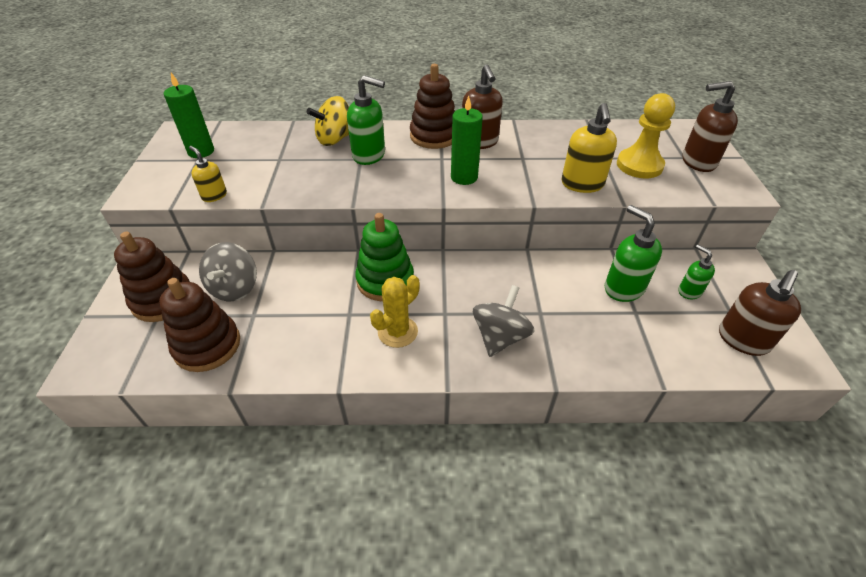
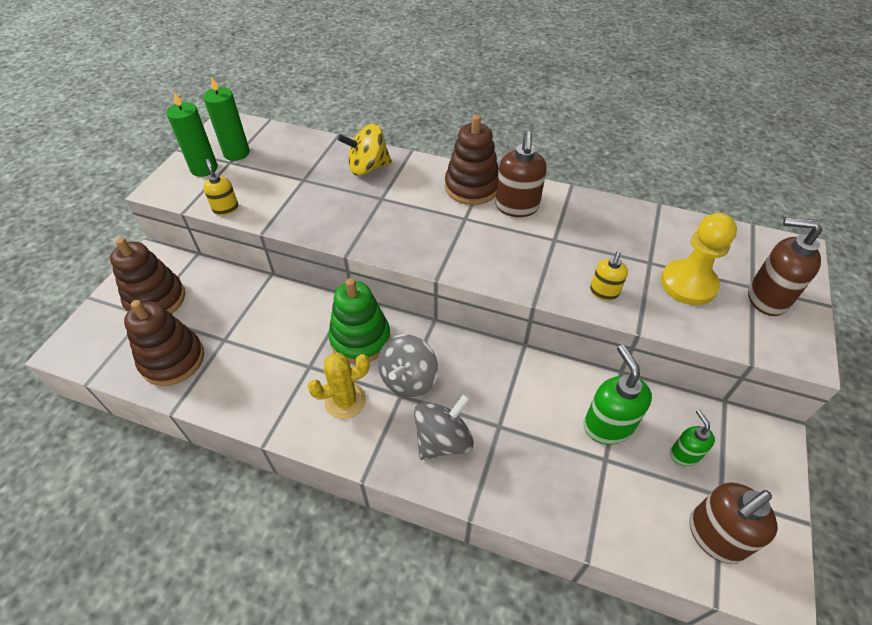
camera: 20 degrees right, 5 degrees up
(235, 288) = (220, 305): grey spinning top -> grey spinning top (408, 379)
(369, 155) = (392, 196): green soap dispenser -> none
(464, 177) = (476, 248): green candle -> green candle (204, 168)
(582, 184) = (604, 292): yellow soap dispenser -> yellow soap dispenser, size x0.59

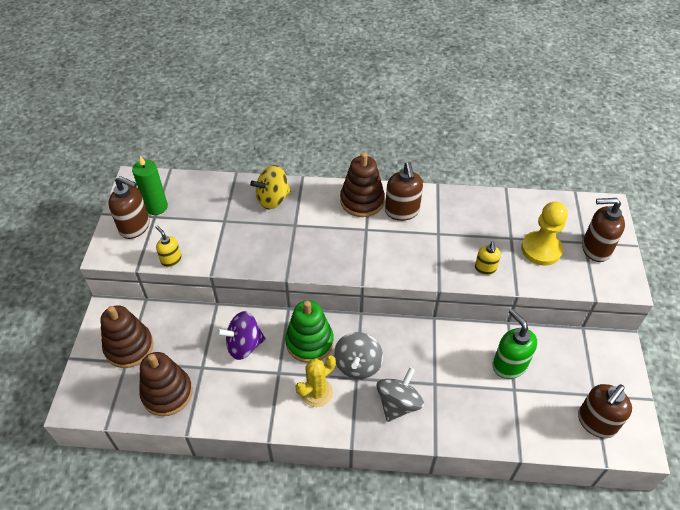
camera: 15 degrees left, 0 degrees up
(204, 168) = (135, 227): green candle -> brown soap dispenser
(282, 325) = (244, 345): none -> purple spinning top
(684, 454) = (564, 372): green soap dispenser -> none

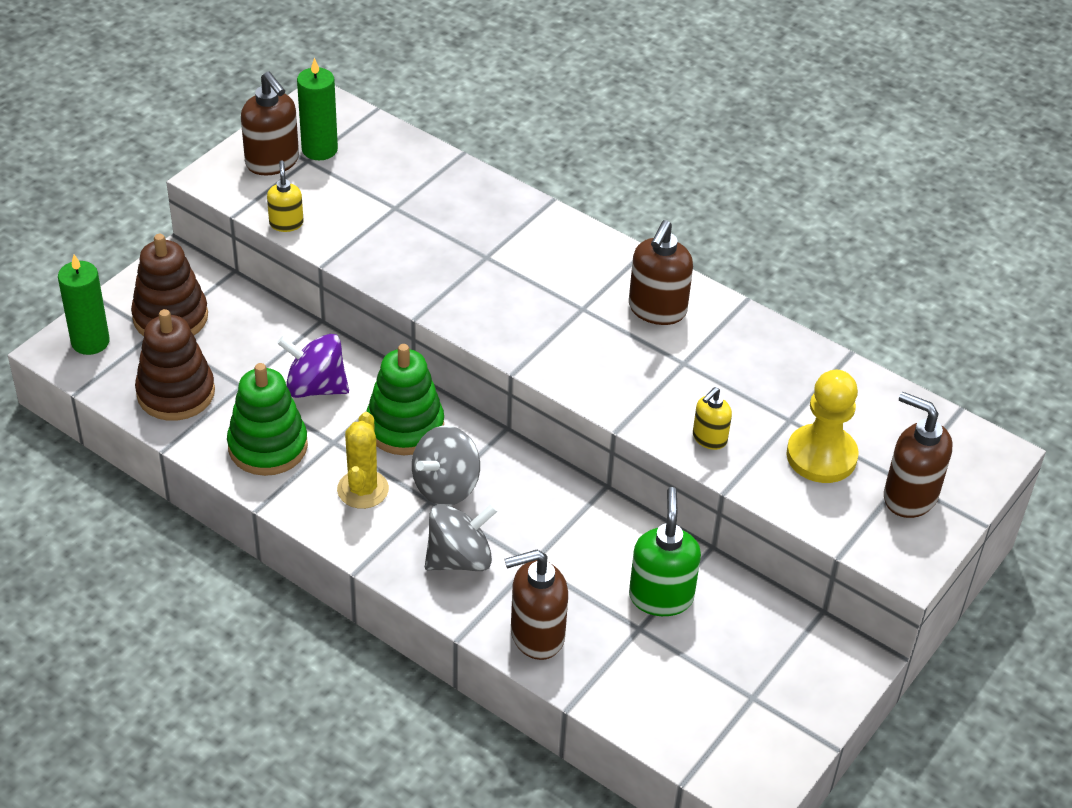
camera: 30 degrees right, 5 degrees down
(91, 389) = (90, 342): none -> green candle
(245, 396) = (268, 446): none -> green stacking toy
(273, 199) = (485, 210): yellow spinning top -> none
(316, 392) = (363, 489): yellow cactus -> yellow cactus turned 75 degrees counterclockwise
(362, 201) = (610, 269): brown stacking toy -> none
(596, 423) = (720, 729): brown soap dispenser -> brown soap dispenser (536, 635)

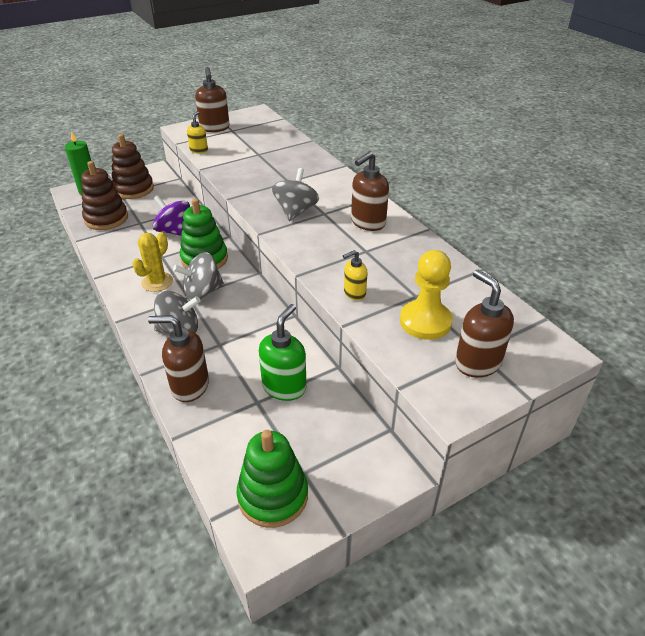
camera: 25 degrees right, 5 degrees down
(268, 446) = (127, 251): green stacking toy -> green stacking toy (273, 496)
(319, 149) = (241, 127): green candle -> none
(538, 315) = (295, 211): none -> grey spinning top

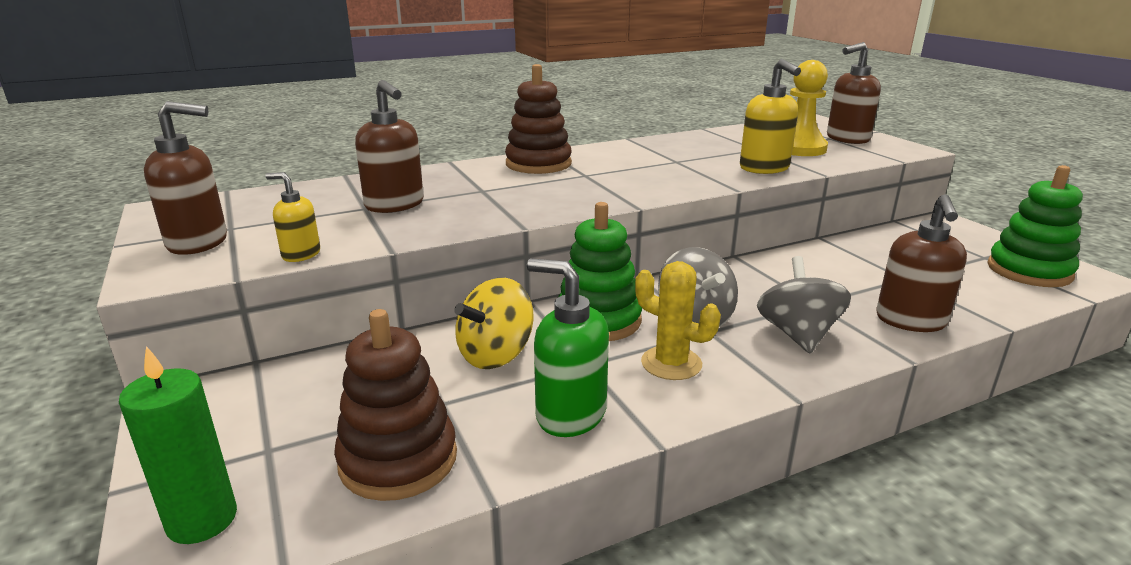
camera: 85 degrees left, 15 degrees down
(133, 189) = (261, 428): brown stacking toy -> brown stacking toy (538, 164)
(174, 231) = (496, 355): purple spinning top -> yellow spinning top
(284, 387) = (870, 263): green soap dispenser -> green soap dispenser (570, 414)
(295, 211) = (577, 188): grey spinning top -> none
(354, 293) = (764, 168): yellow soap dispenser -> yellow soap dispenser, size x1.70
(367, 223) = (612, 158): brown soap dispenser -> brown soap dispenser (395, 205)

